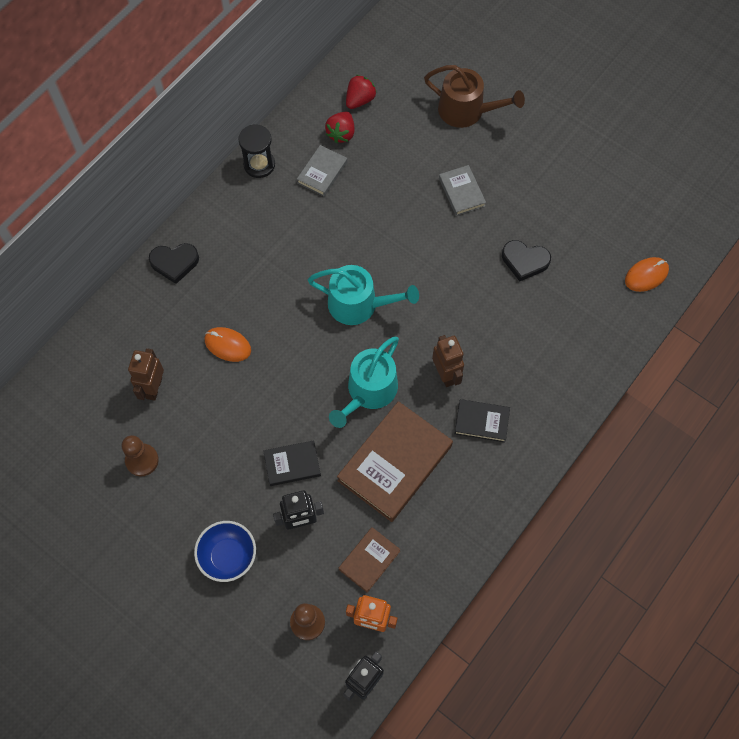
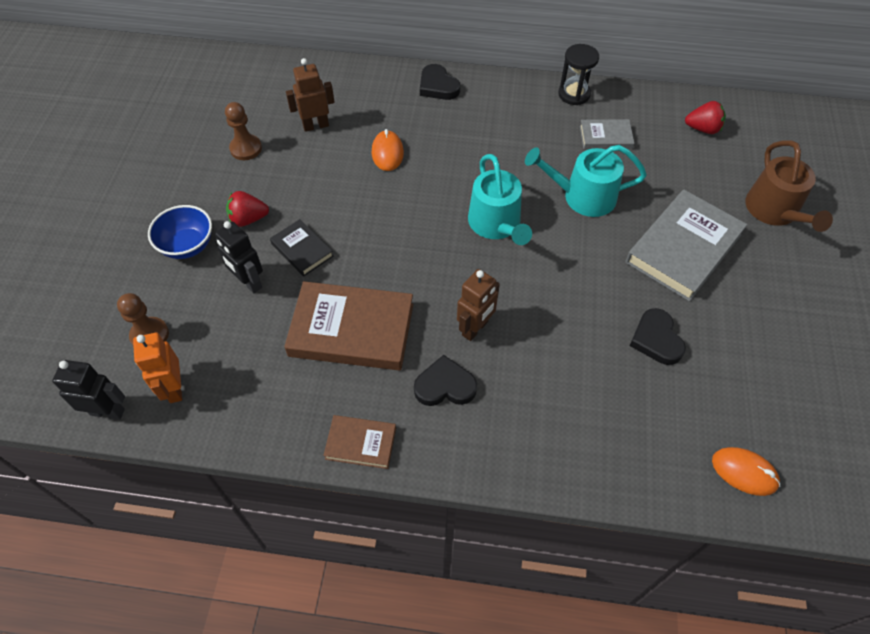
camera: 60 degrees right, 10 degrees down
(341, 134) = (656, 132): red strawberry -> red strawberry (248, 219)
(369, 391) = (413, 273): turquoise watering can -> turquoise watering can (583, 196)
(369, 560) = (237, 356): brown book -> brown book (360, 443)
(461, 192) = (683, 249): grey book -> grey book, size x1.94
(481, 422) = (445, 386): black book -> black heart

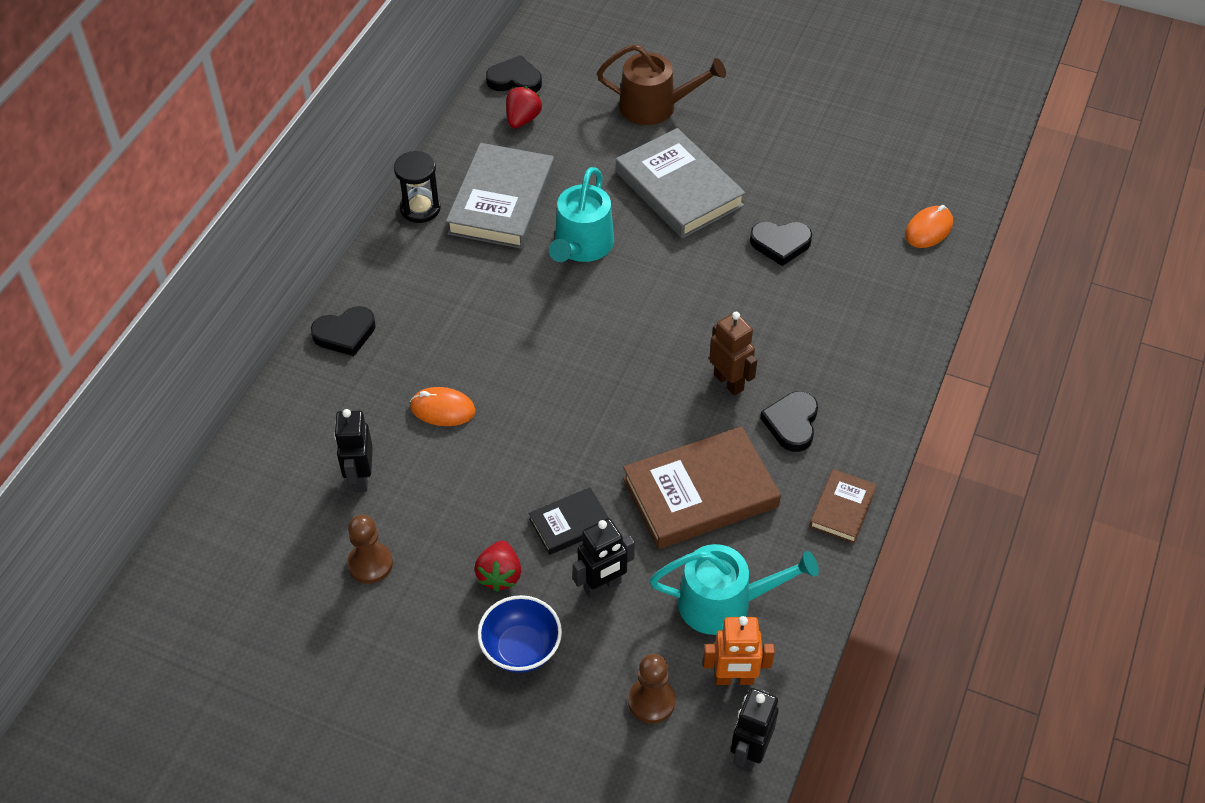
camera: 75 degrees left, 5 degrees down
(316, 125) = (360, 477): brown robot -> black robot
(351, 330) = (700, 493): brown book -> brown book turned 45 degrees clockwise
(496, 224) = (595, 330): turquoise watering can -> turquoise watering can (724, 603)
(605, 137) = (501, 201): grey book -> grey book, size x1.94
(744, 114) = (515, 80): none -> black heart

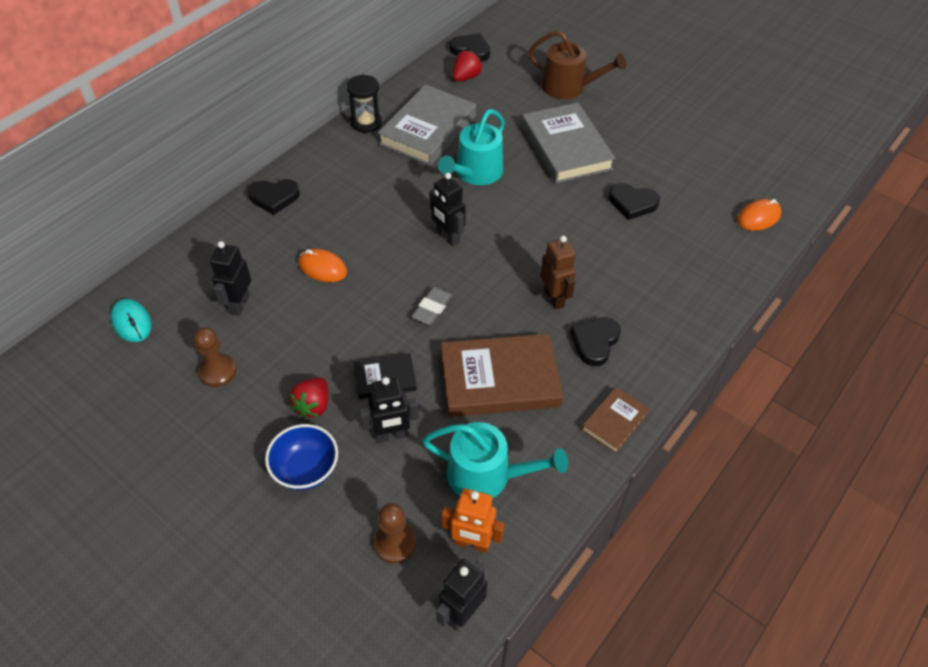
camera: 15 degrees right, 0 degrees up
(238, 532) = (132, 322): none -> turquoise mouse
(578, 336) = (447, 237): none -> black robot
(593, 428) = (432, 308): none -> grey eraser

